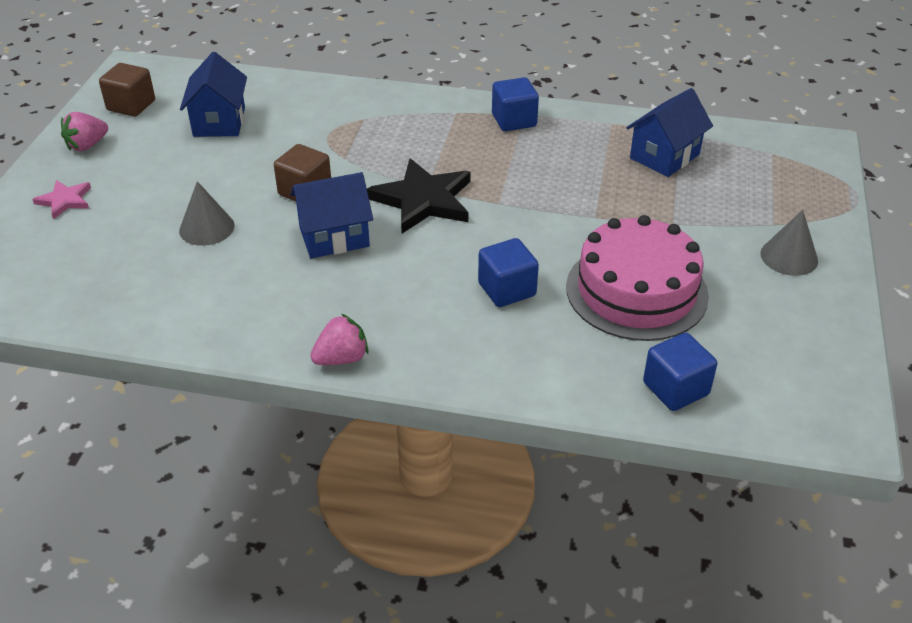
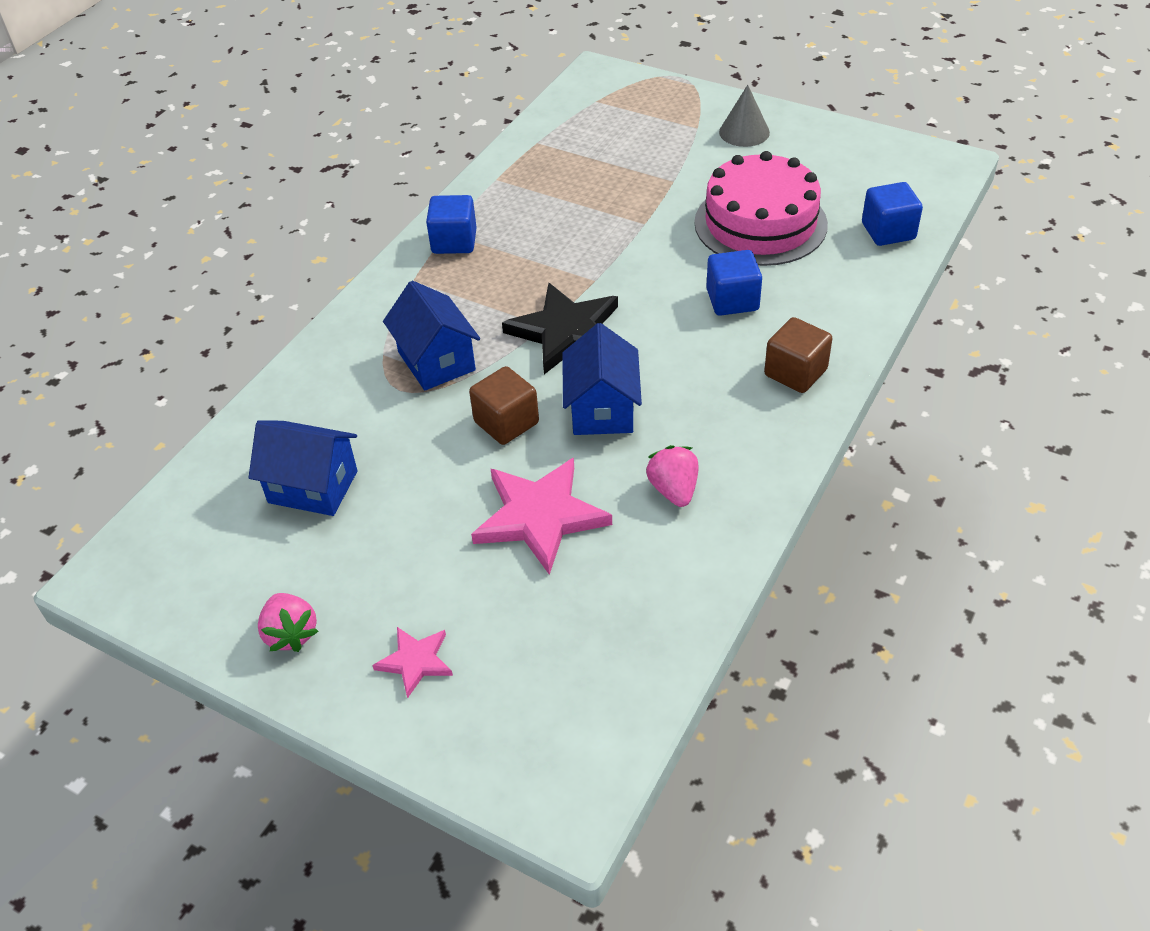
camera: 70 degrees left, 5 degrees up
(131, 105) = (214, 579): brown cube -> brown cube (795, 372)
(207, 228) = (539, 517): grey cone -> pink star
(341, 358) = (799, 428): pink strawberry -> pink strawberry (673, 490)
(664, 156) = (570, 160): blue house -> blue house (436, 361)

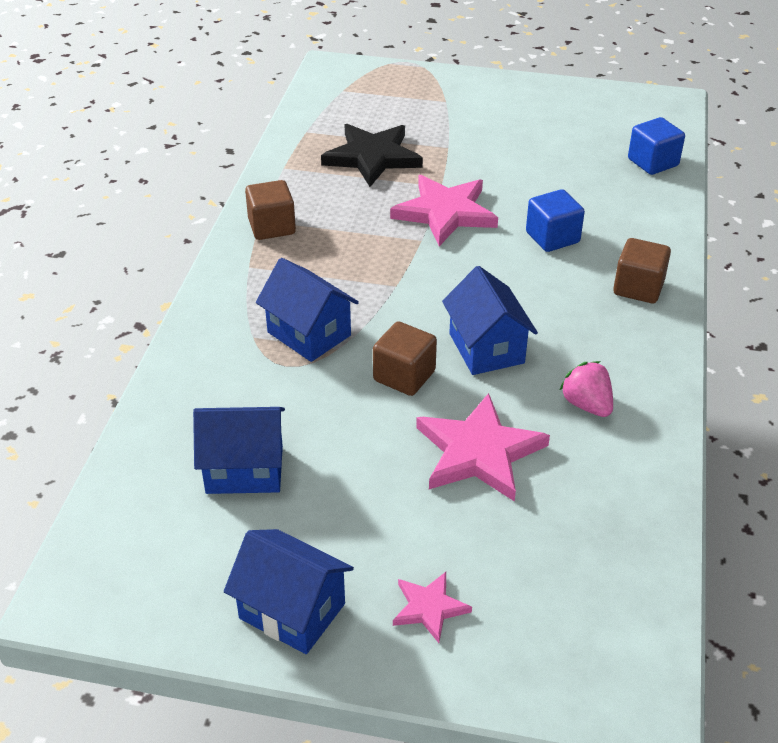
camera: 20 degrees left, 5 degrees down
(291, 634) = (292, 611): pink strawberry -> blue house
(454, 241) = (272, 227): blue cube -> brown cube
(566, 332) = (418, 288): black star -> black star (372, 157)
(634, 254) = (445, 213): none -> pink star
(744, 132) = (488, 99): grey cone -> none
(760, 223) = (542, 171): pink cake -> none

